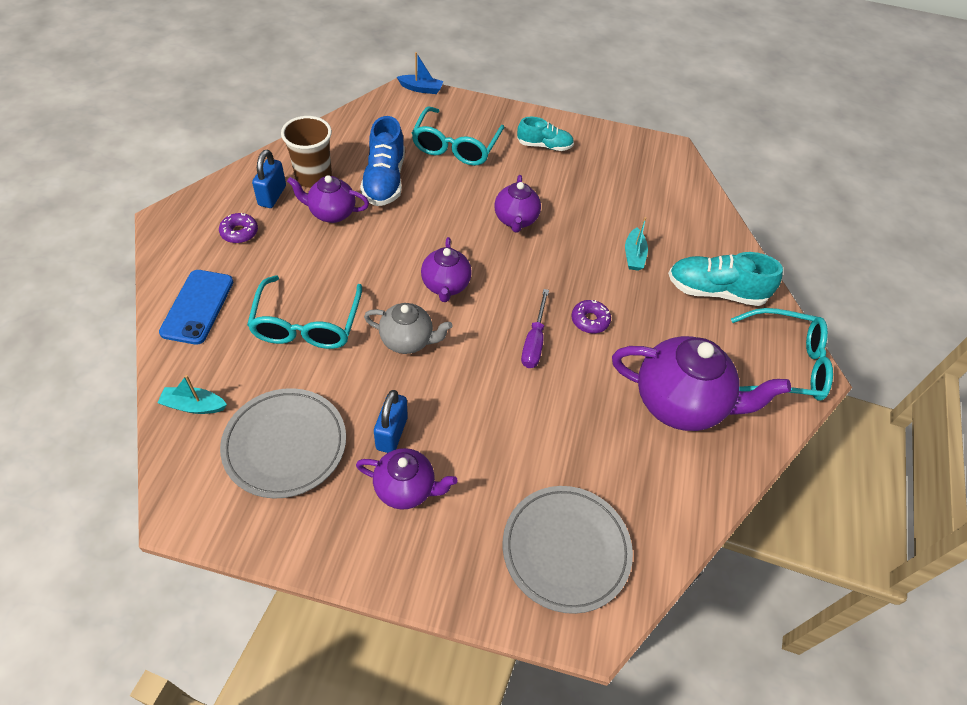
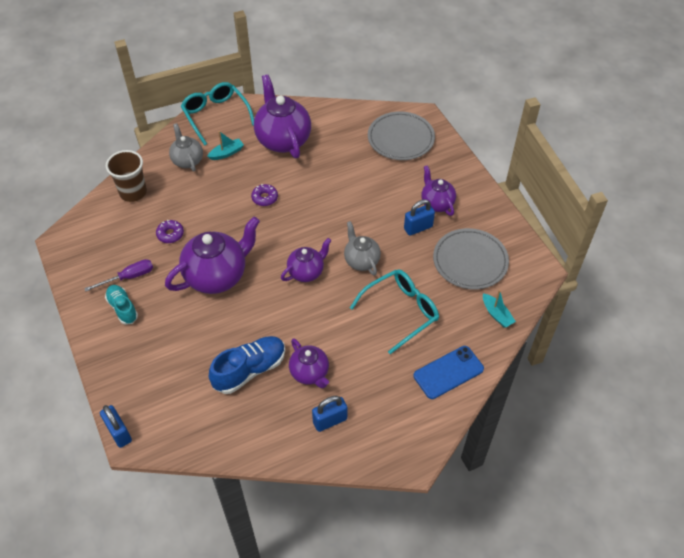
camera: 125 degrees left, 0 degrees up
(239, 232) = (378, 407): purple donut -> purple donut (170, 234)
(313, 177) = (288, 413): brown cup -> brown cup (133, 192)
(421, 89) = (119, 432): blue boat -> blue padlock
(456, 146) = (172, 357): turquoise glasses -> none
(515, 220) = (217, 276): purple teapot -> purple teapot, size x1.75
(534, 341) = (304, 211): purple screwdriver -> purple screwdriver (129, 277)
(634, 255) = (192, 206): turquoise boat -> turquoise boat (226, 153)
(715, 291) = (187, 160): turquoise shoe -> grey teapot

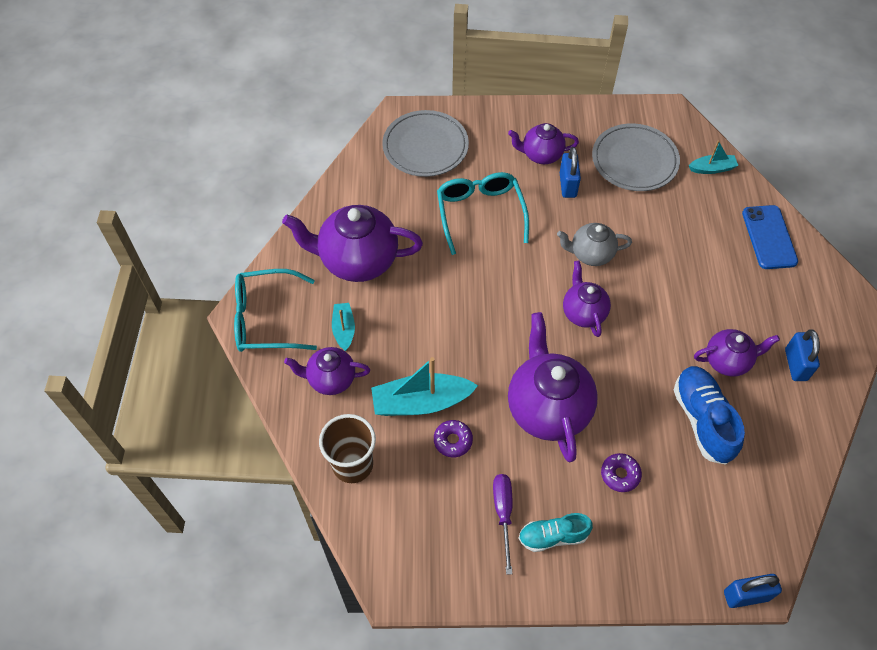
camera: 65 degrees left, 5 degrees up
(187, 160) = (331, 379): grey teapot -> purple teapot
(191, 209) = (421, 402): none -> turquoise boat
(264, 198) = (445, 314): purple donut -> purple donut (620, 475)
(401, 311) = (676, 246): turquoise glasses -> turquoise glasses (480, 213)

